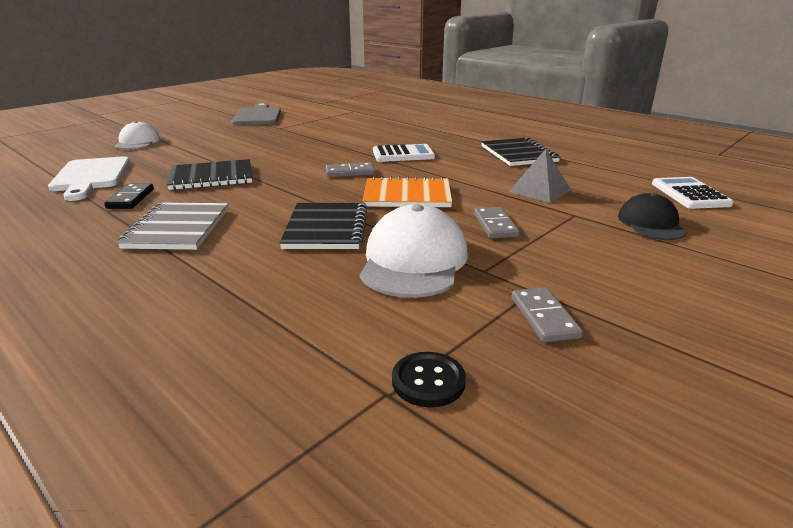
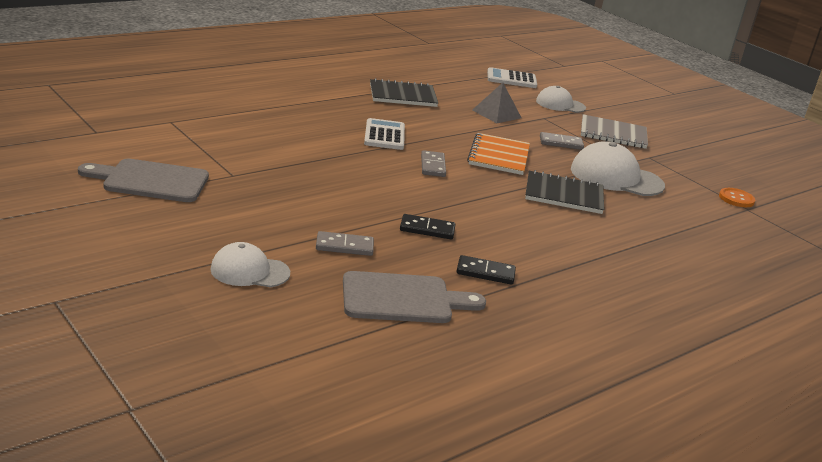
camera: 85 degrees left, 0 degrees up
(91, 176) = (403, 299): white cutting board -> grey cutting board
(178, 228) = (562, 250): grey notebook -> grey notebook (613, 134)
(211, 177) = (427, 229): black notebook -> black domino
(428, 381) = (736, 199): black button -> orange button
(544, 317) = (676, 162): grey domino -> grey domino (344, 246)
(651, 223) = (560, 104): black cap -> white cap

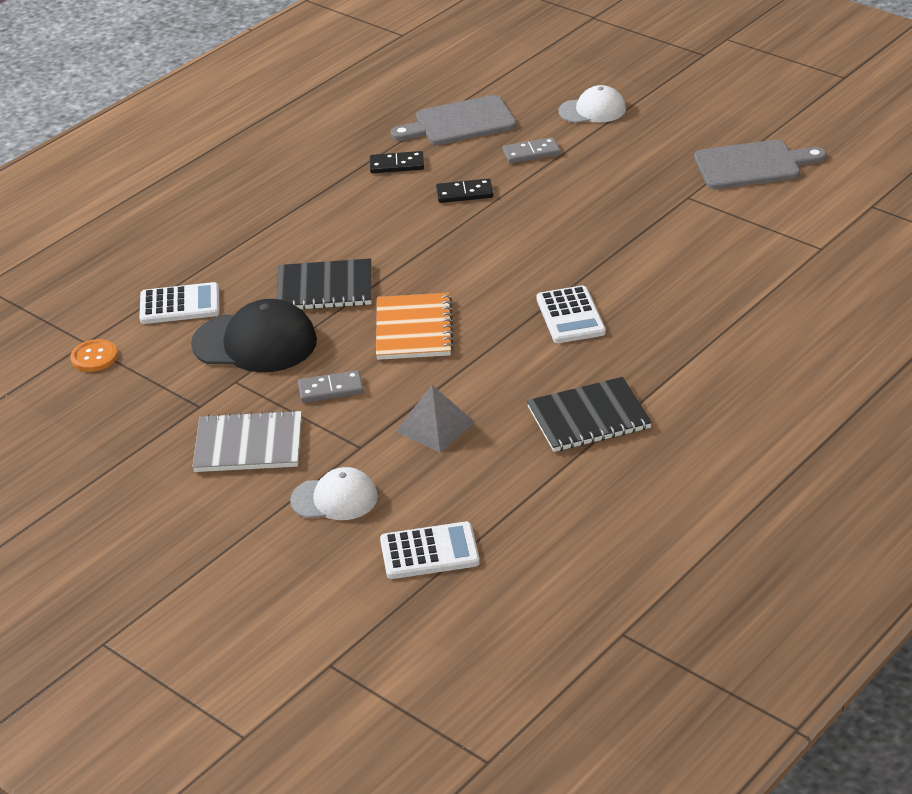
camera: 175 degrees right, 10 degrees up
(433, 166) = (490, 282): grey domino -> none
(616, 177) = (255, 343): white cap -> black cap
(681, 214) = (180, 305): none -> white calculator

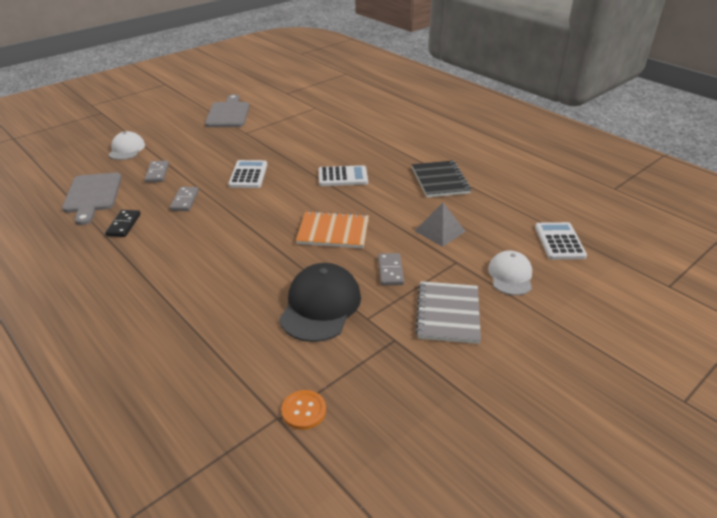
camera: 85 degrees left, 0 degrees up
(180, 305) = (247, 349): white calculator -> white calculator (248, 175)
(325, 288) = (264, 267): black notebook -> none
(464, 193) = (185, 200): black domino -> grey domino

